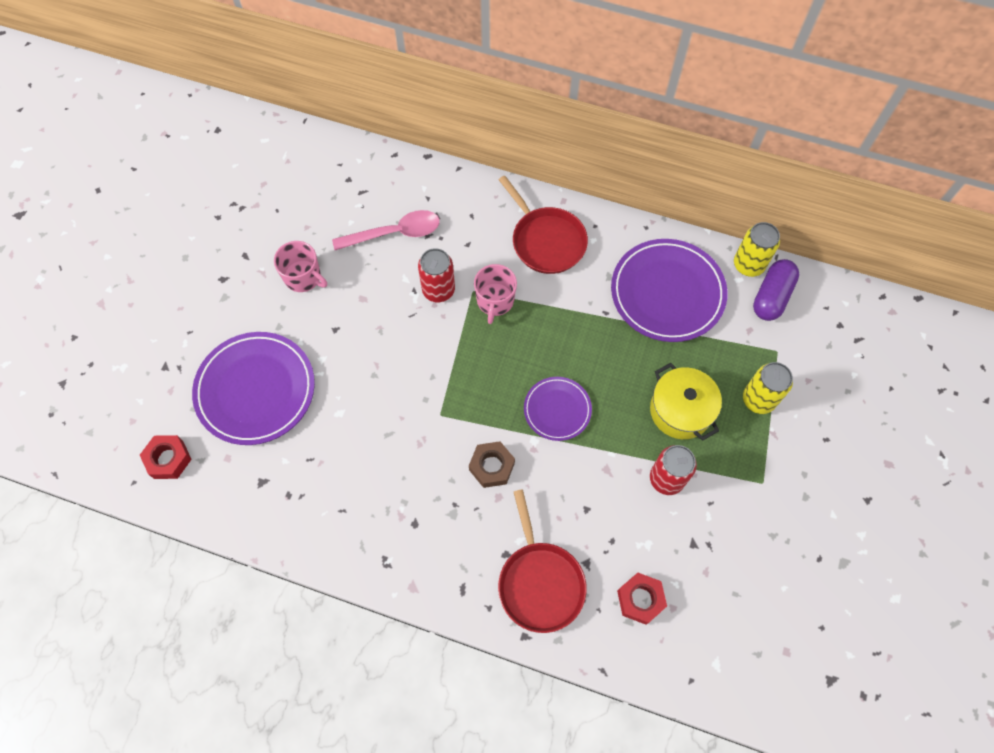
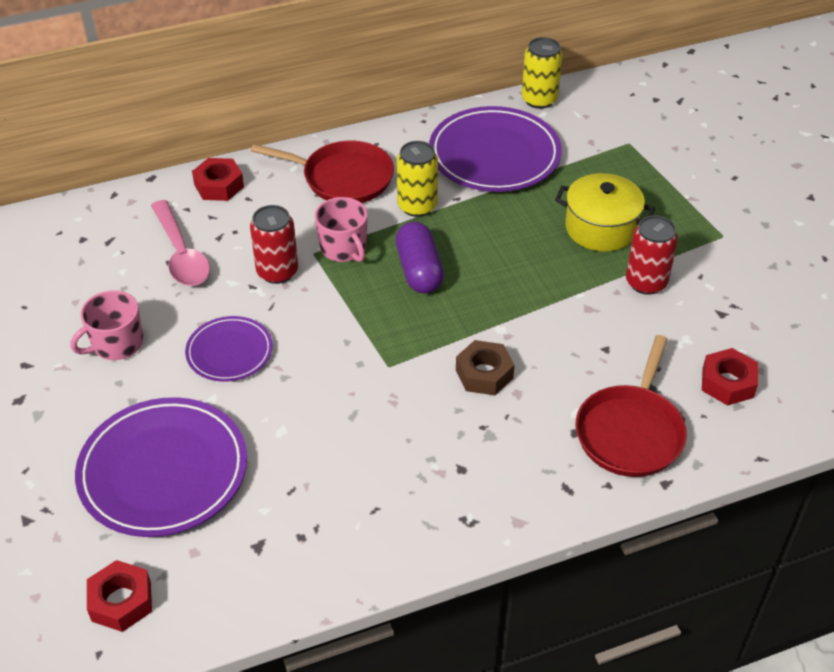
camera: 40 degrees left, 20 degrees down
(303, 277) = (116, 344): pink mug -> pink mug turned 150 degrees clockwise
(394, 233) = (181, 254): pink spoon -> pink spoon turned 120 degrees clockwise
(463, 192) = (219, 185): none -> red nut
(540, 583) = (630, 432): red pan -> red pan turned 75 degrees clockwise
(557, 410) = (495, 293): purple plate -> purple plate (229, 352)
(758, 399) = (653, 183): yellow can -> yellow can (417, 206)
(771, 296) = (582, 110): purple capsule -> purple capsule (419, 270)

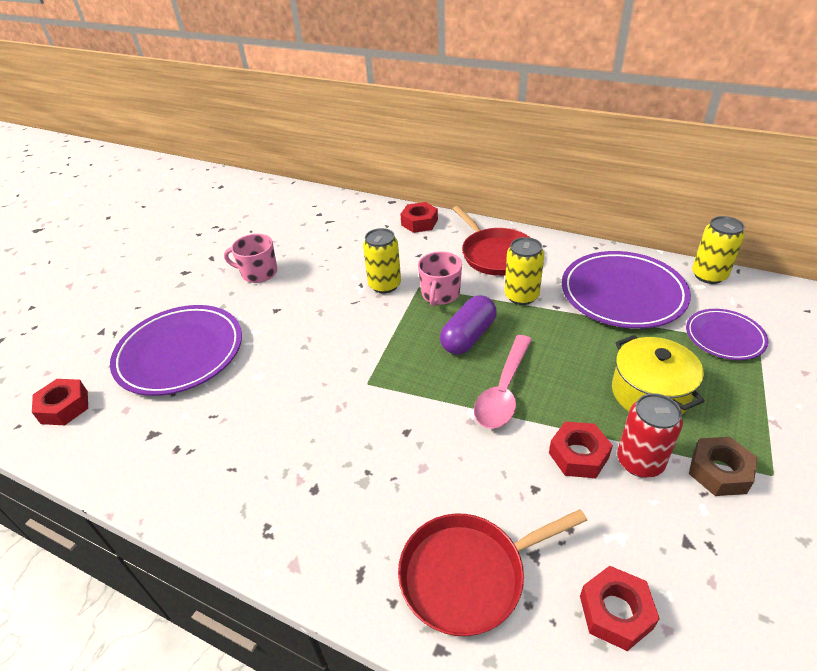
camera: 50 degrees right, 5 degrees down
(181, 254) = (351, 246): pink spoon -> pink spoon (504, 390)
(229, 352) = (299, 312): purple plate -> purple plate (724, 337)
(277, 272) = (384, 285): red can -> yellow can
(484, 374) = (418, 435): brown nut -> brown nut (719, 472)
(606, 306) = (578, 455): none -> red nut

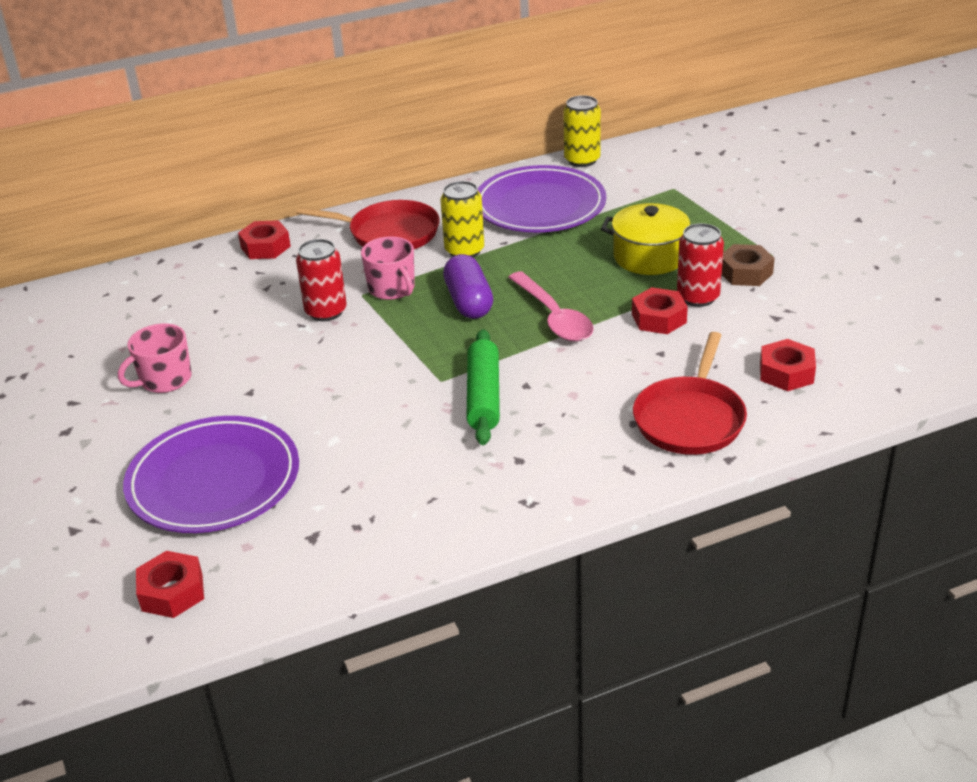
camera: 50 degrees left, 5 degrees down
(371, 417) = (484, 396): none -> green rolling pin
(384, 285) = (326, 311): yellow can -> red can
(724, 337) = (647, 195): purple plate -> none

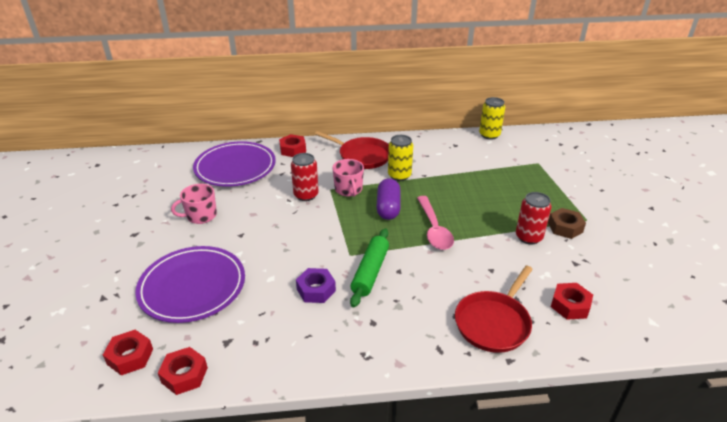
camera: 15 degrees right, 0 degrees up
(412, 439) = (316, 290): none -> purple nut
(540, 206) = (454, 157): purple plate -> purple plate (235, 167)
(649, 257) = (507, 203): yellow pot -> none
(659, 318) = (498, 246): red nut -> red nut (184, 375)

